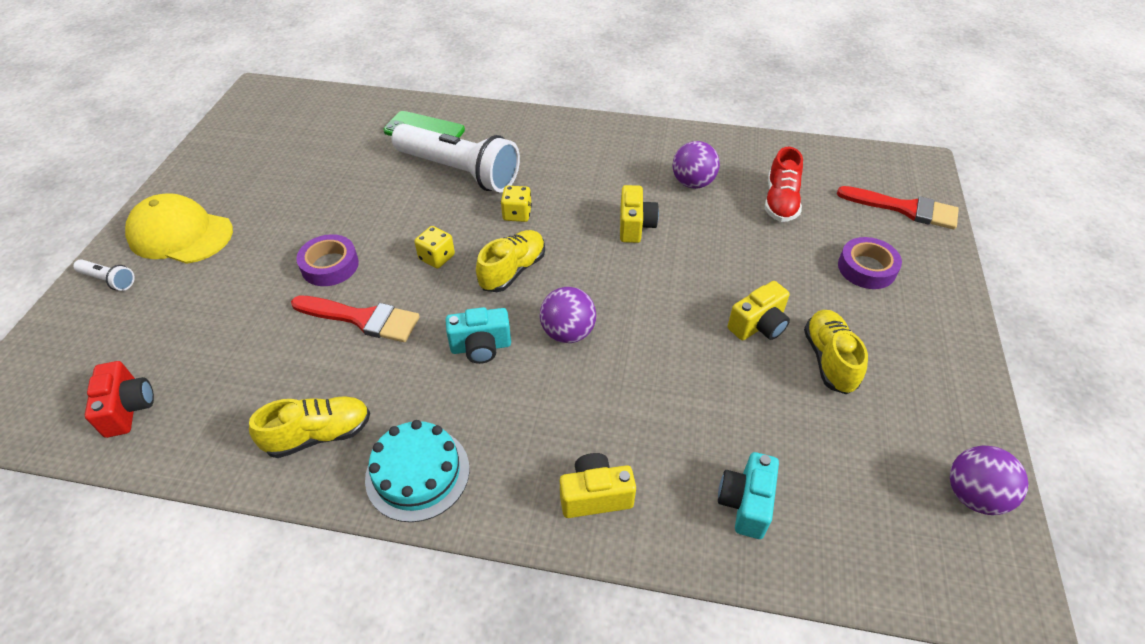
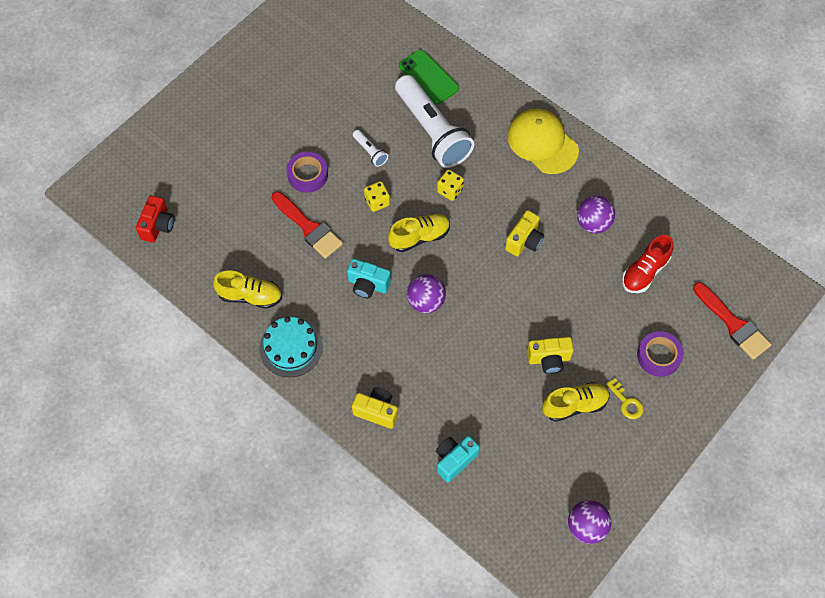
camera: 30 degrees right, 15 degrees up
(109, 280) = (173, 121): white flashlight -> white flashlight (370, 152)
(180, 234) = (227, 102): yellow cap -> yellow cap (542, 143)
(829, 360) = (574, 405): yellow shoe -> yellow shoe turned 45 degrees clockwise
(879, 328) = (626, 402): none -> yellow key

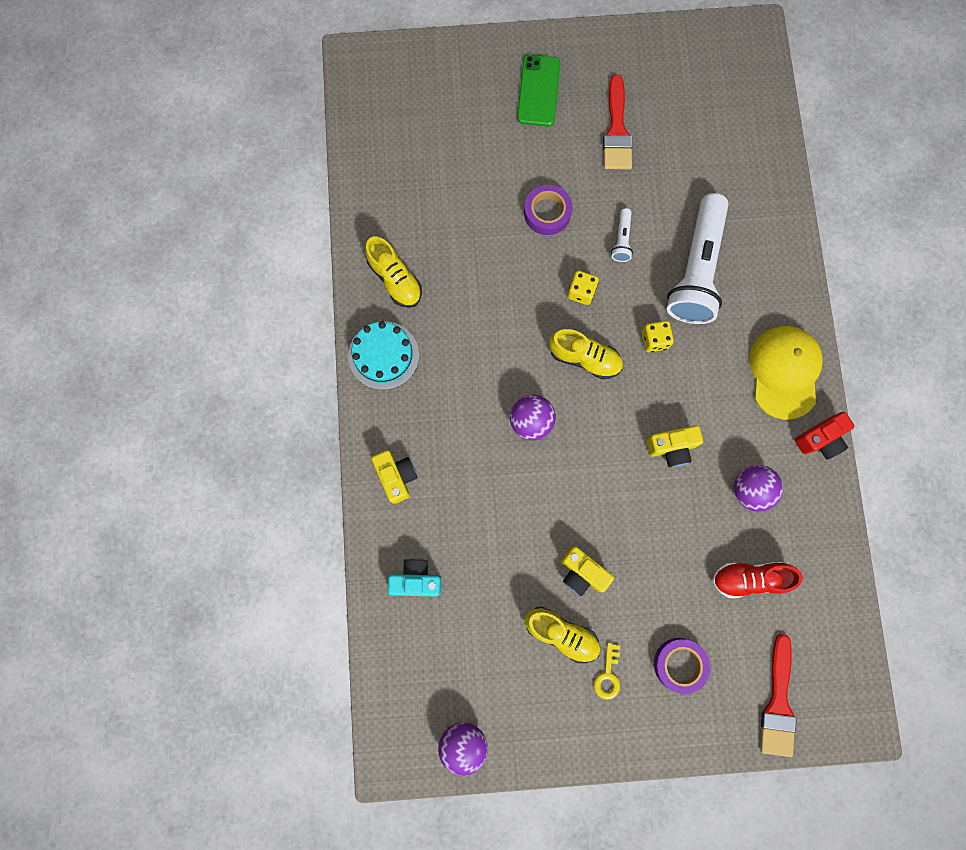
camera: 45 degrees right, 15 degrees up
(158, 225) = (382, 147): red camera -> red camera (820, 439)
(309, 227) = (501, 262): red brush -> red brush (617, 130)
(368, 285) = (498, 360): turquoise camera -> none
(428, 77) = (745, 215): green phone -> green phone (538, 91)

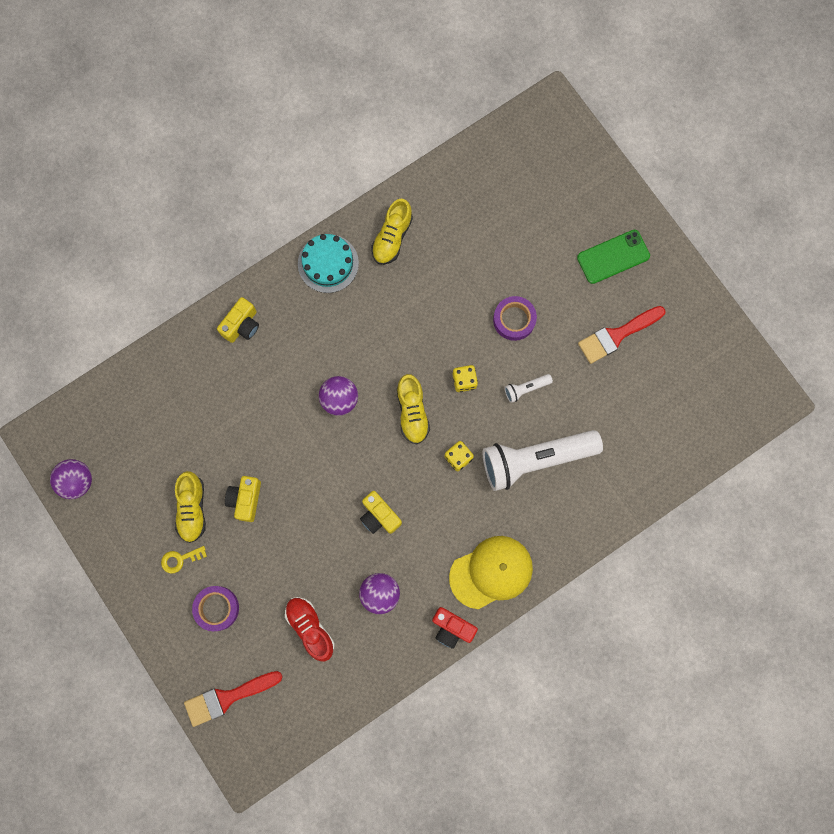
camera: 60 degrees right, 0 degrees up
(416, 579) = (174, 382): turquoise camera -> none

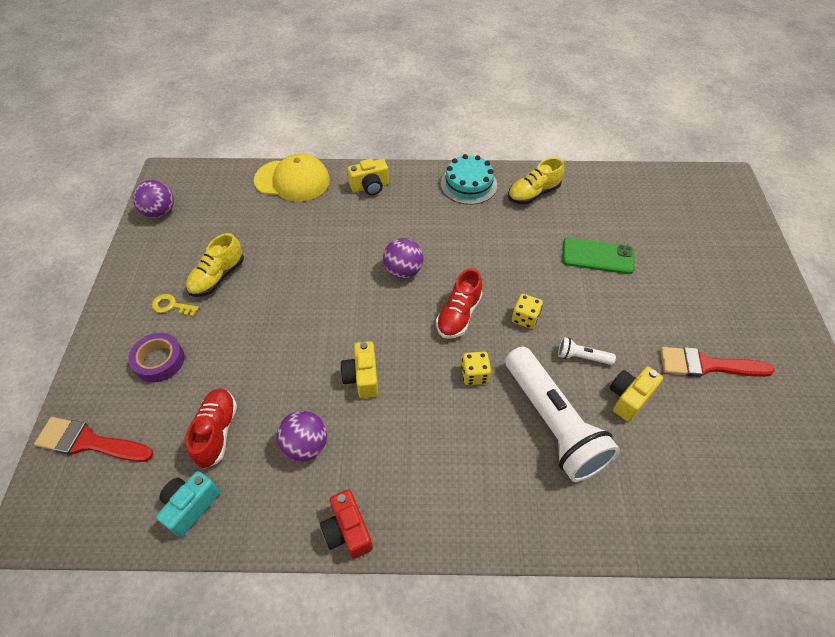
camera: 35 degrees right, 25 degrees down
(245, 499) = (263, 295): yellow camera -> yellow camera (629, 398)
(339, 685) = (191, 506): none -> turquoise camera
(412, 412) = (459, 315): yellow shoe -> red shoe
(491, 572) = (431, 502): yellow cap -> yellow cap (292, 180)
(514, 320) = (605, 298): purple tape -> none
(535, 459) = (552, 423): white flashlight -> white flashlight turned 135 degrees counterclockwise
(613, 257) = (735, 302): green phone -> green phone (597, 256)

